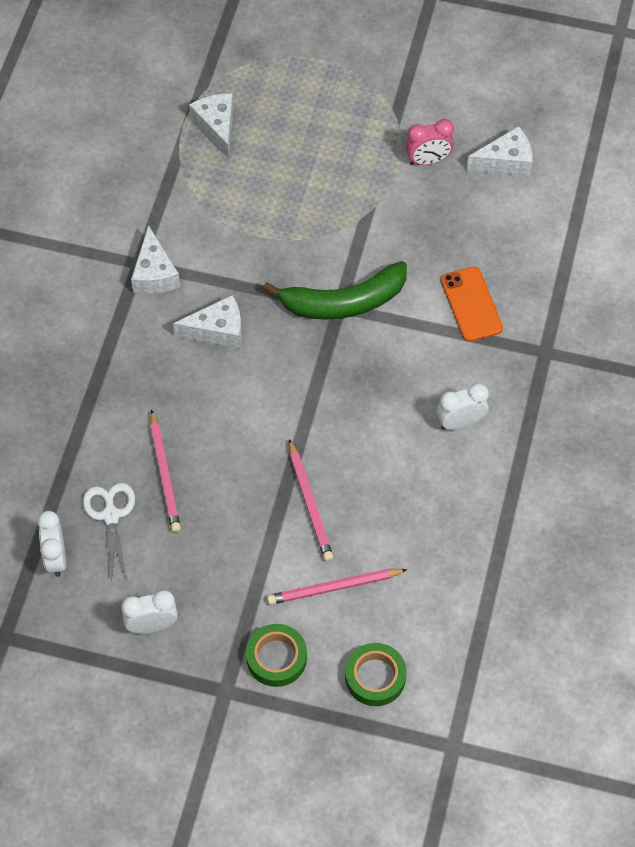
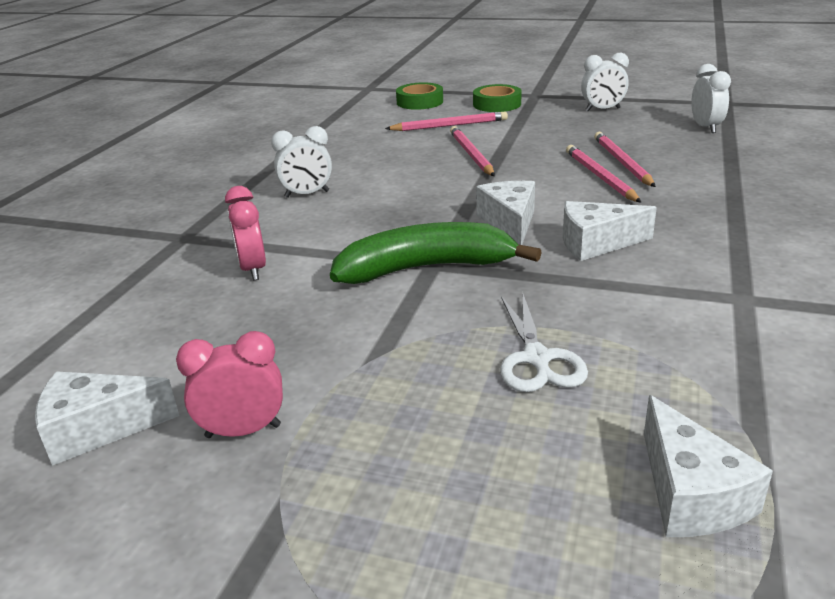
camera: 175 degrees left, 30 degrees down
(111, 515) = (666, 144): white scissors -> white scissors (537, 359)
(154, 274) = (710, 288): white cheese -> white cheese (509, 223)
(192, 444) = (599, 177): none -> pink pencil
(471, 304) = (253, 269): orange phone -> pink clock

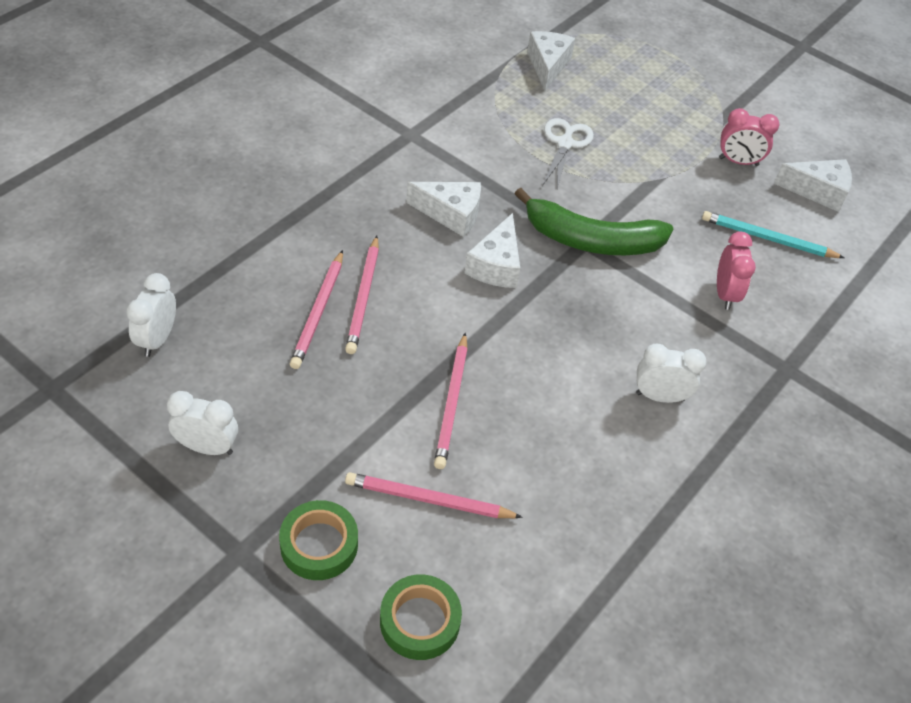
camera: 165 degrees left, 20 degrees up
(196, 336) = (767, 239): none -> turquoise pencil

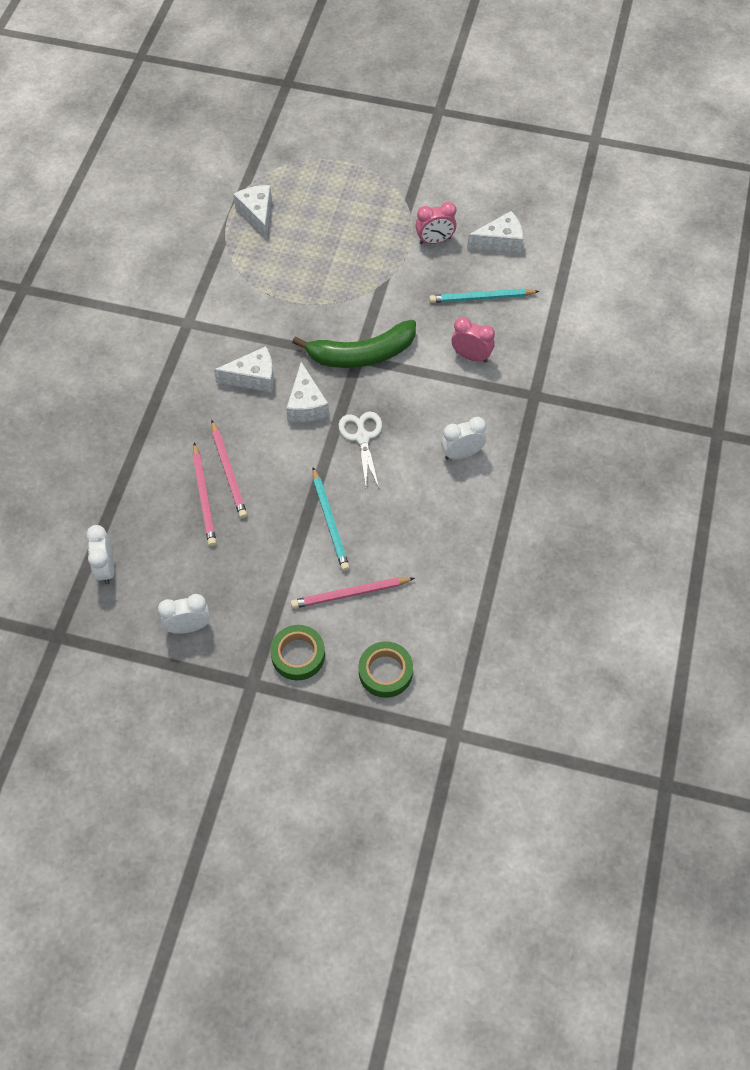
camera: 20 degrees left, 10 degrees up
(452, 403) = (330, 521): pink pencil -> turquoise pencil
(565, 143) = (304, 280): white scissors -> white scissors (362, 437)
(725, 294) = (471, 356): pink clock -> pink clock turned 45 degrees counterclockwise

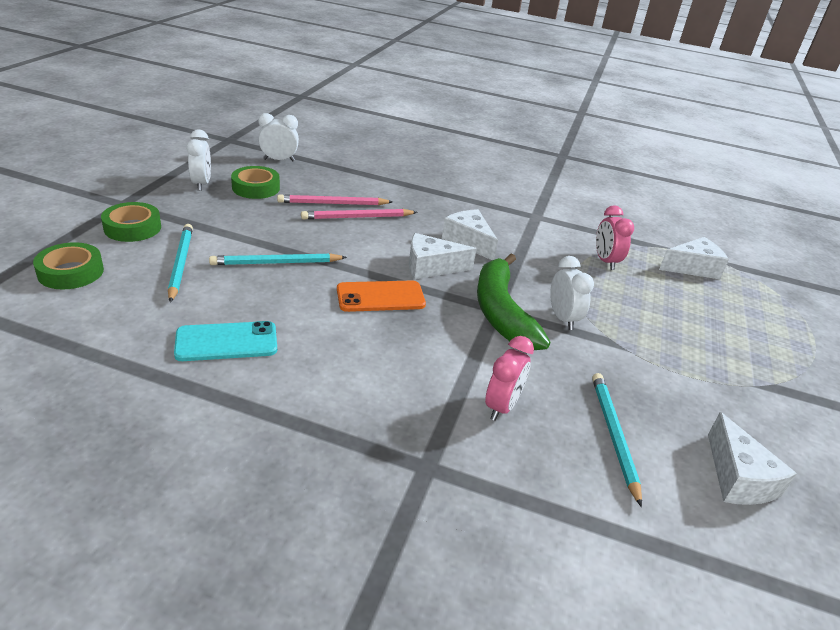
camera: 90 degrees right, 25 degrees down
(185, 574) = (256, 188): none -> green tape
(253, 378) = (468, 241): white cheese -> white cheese turned 150 degrees clockwise
(350, 594) = (180, 263): pink pencil -> turquoise pencil
(362, 437) = (380, 297): white scissors -> orange phone
(435, 241) = (709, 402): pink clock -> pink clock (605, 261)
(448, 529) = (226, 342): none -> turquoise phone
(461, 454) = (336, 371): white clock -> white clock (563, 318)

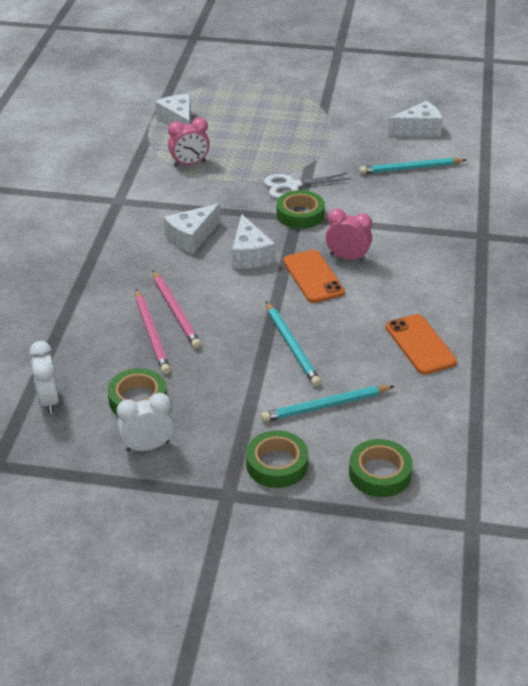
camera: 95 degrees left, 5 degrees up
(226, 342) = (420, 344): turquoise phone -> orange phone
(501, 312) = (300, 214): green banana -> green tape
(502, 406) = (411, 210): pink clock -> pink clock (347, 258)
(563, 318) = (292, 186): white clock -> white scissors

